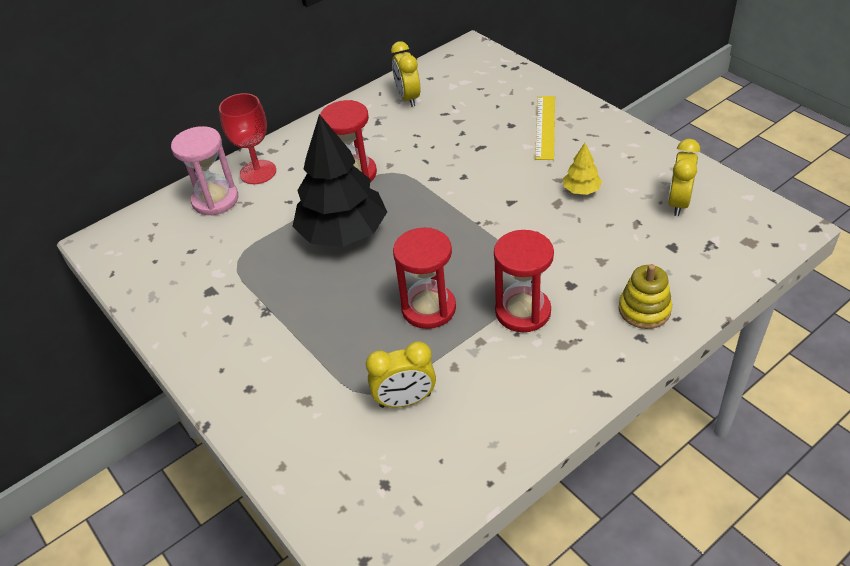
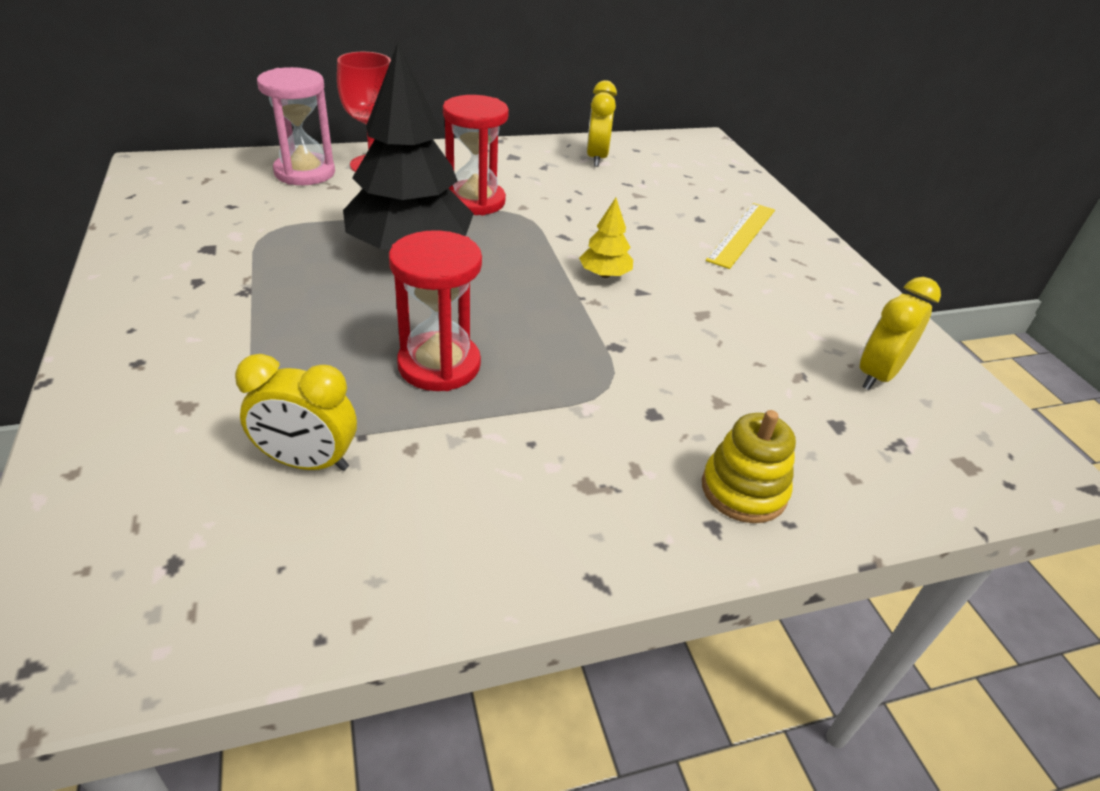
camera: 15 degrees right, 5 degrees down
(523, 311) = (561, 419): red hourglass -> none
(581, 190) = (745, 312): yellow tree -> yellow tree (605, 274)

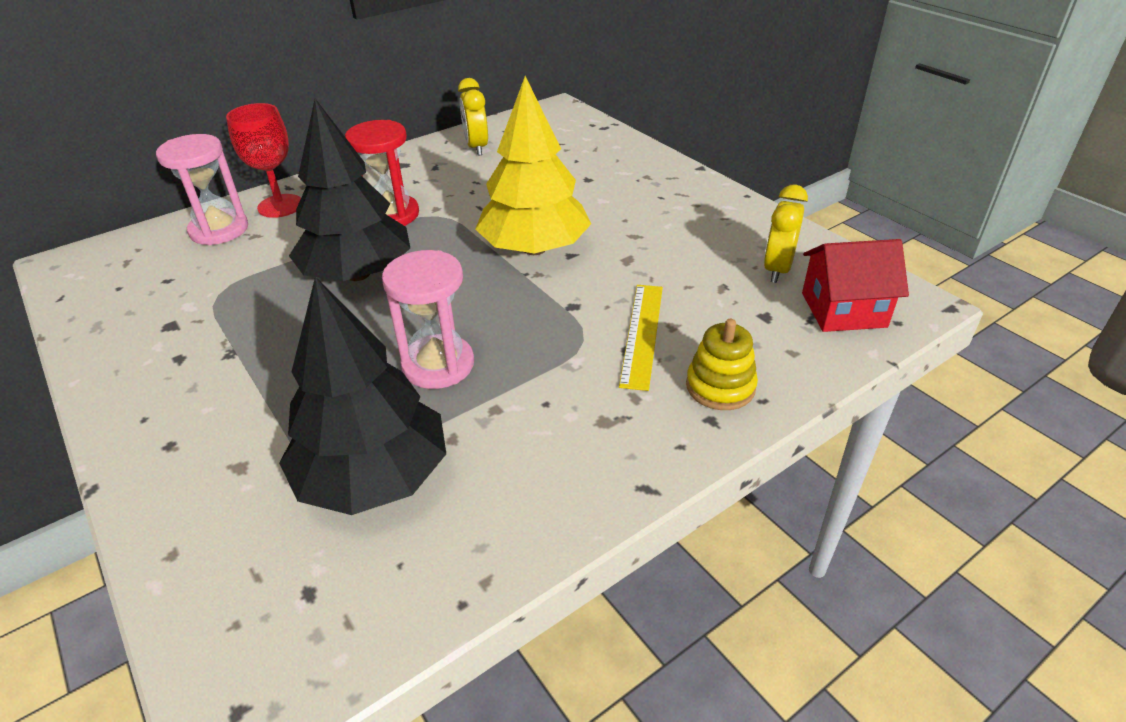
camera: 15 degrees left, 0 degrees up
(308, 462) = (373, 477): yellow clock -> black tree
(439, 365) = (438, 365): red hourglass -> pink hourglass
(605, 274) = (534, 249): yellow tree -> yellow tree, size x2.35
(742, 234) = (627, 183): yellow ruler -> yellow ruler (642, 334)
(942, 447) = (843, 310): none -> red house

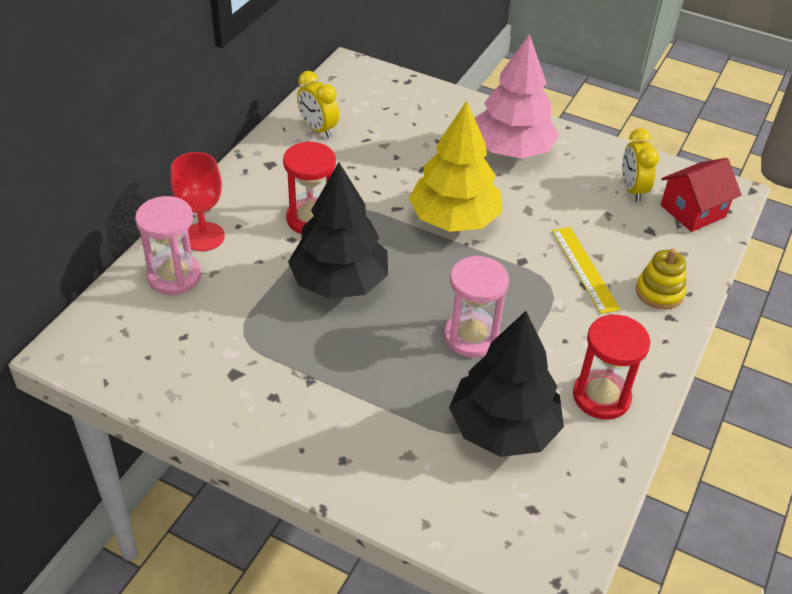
camera: 30 degrees left, 5 degrees up
(531, 485) = (601, 397): none -> red hourglass
(660, 202) = (511, 150): none -> pink tree

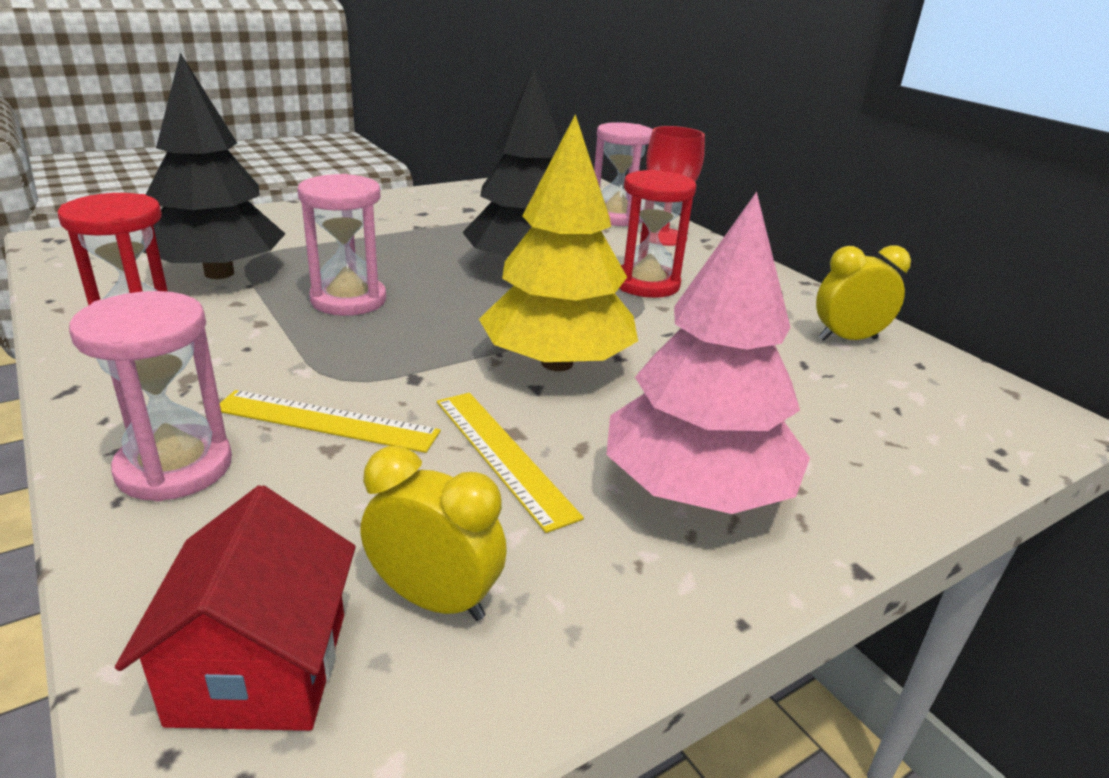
camera: 120 degrees right, 15 degrees down
(547, 206) = (503, 455): none -> yellow ruler
(659, 292) = (174, 467): yellow stacking toy -> pink hourglass

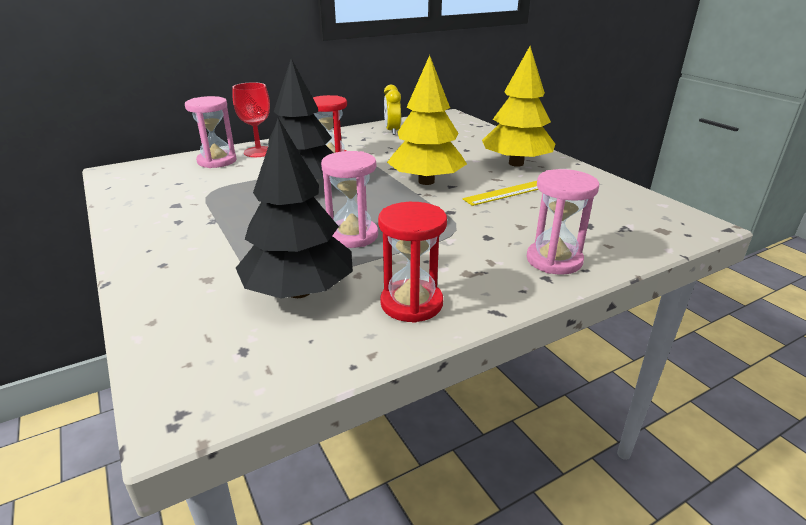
camera: 85 degrees left, 0 degrees up
(260, 667) = (647, 225): red house -> none
(326, 421) = (498, 229): yellow ruler -> none
(435, 600) = (598, 201): yellow clock -> none
(696, 490) = (516, 163): pink tree -> yellow tree

